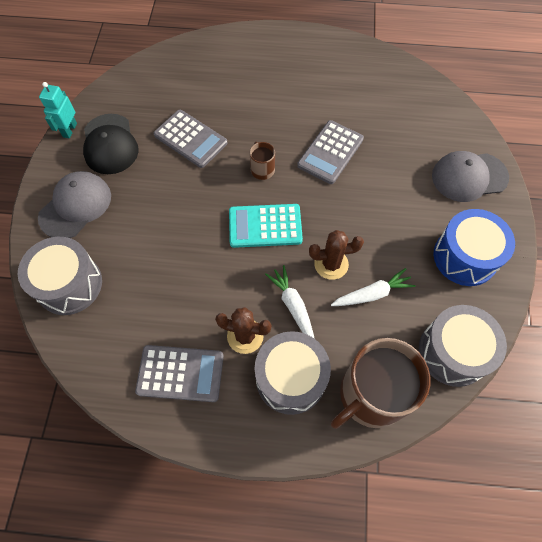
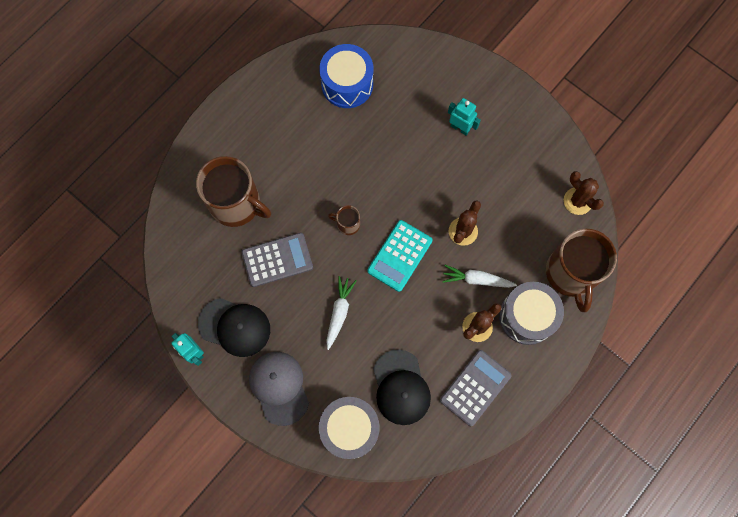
camera: 55 degrees left, 10 degrees up
(137, 304) = (401, 387): none -> black cap
(217, 85) = (236, 204): none -> brown mug
(330, 152) = (369, 163): grey calculator -> none
(372, 294) = (504, 220): white carrot -> white carrot (339, 313)
(428, 201) = (460, 128): none -> turquoise robot
(453, 352) = (577, 201): grey drum -> brown cactus
(465, 257) = (519, 139): blue drum -> blue drum (347, 84)
(469, 177) = (461, 84): grey cap -> none

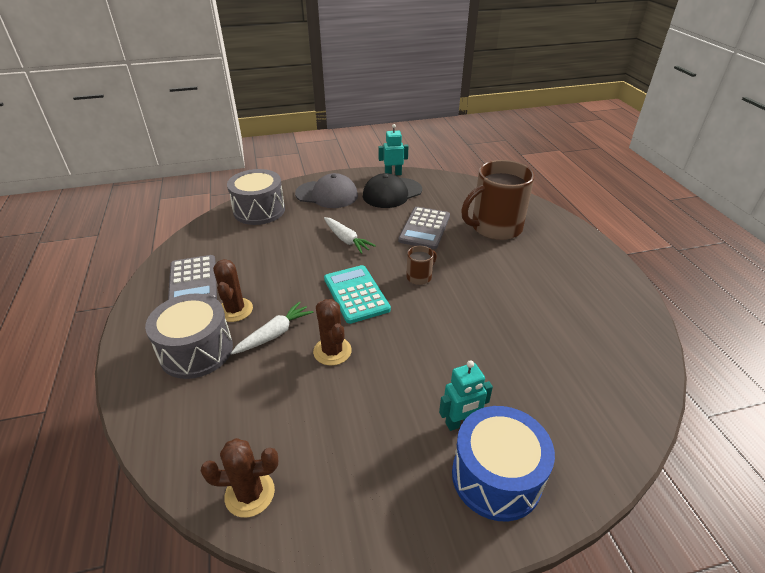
camera: 125 degrees right, 35 degrees down
(347, 84) = (589, 348): blue drum -> blue drum (496, 477)
(401, 387) = (251, 244): black cap -> none
(571, 273) = (184, 419): brown mug -> none

